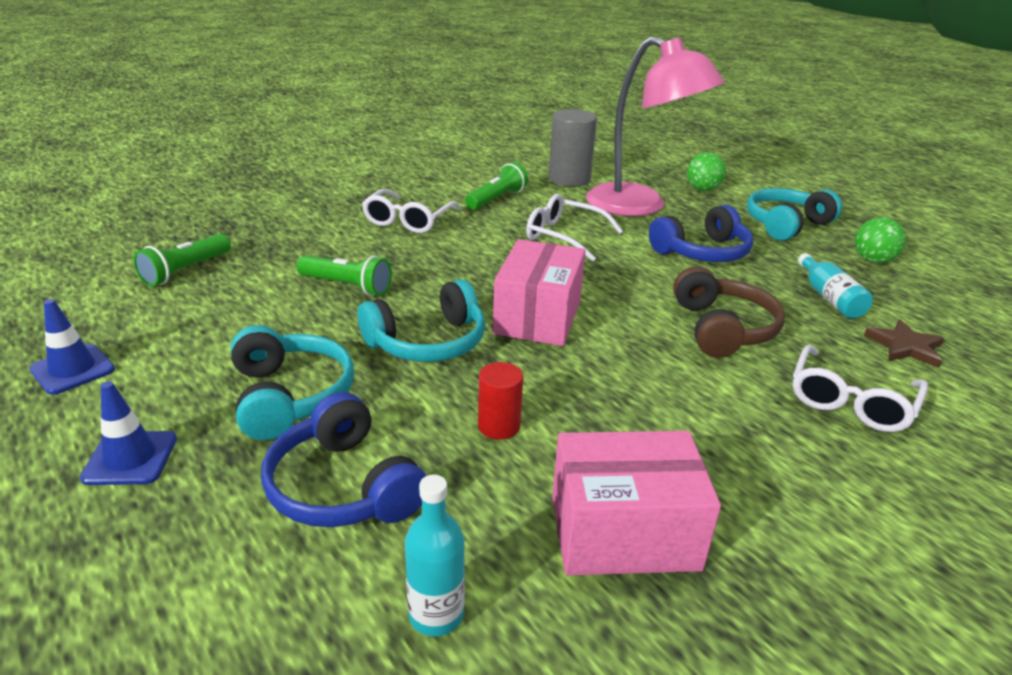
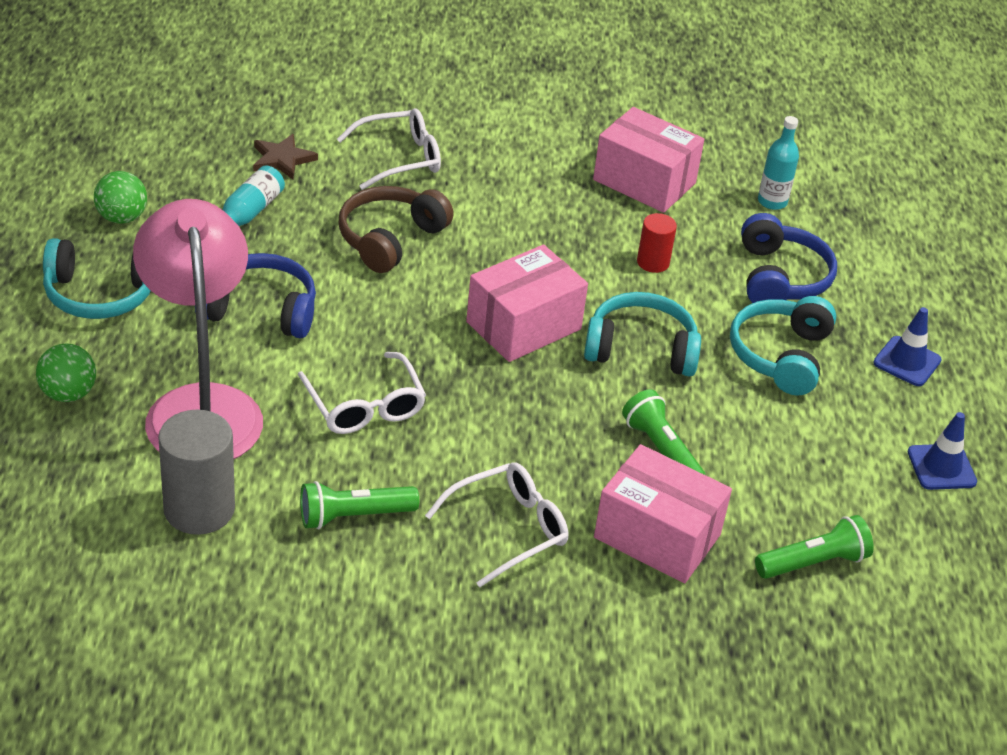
camera: 145 degrees left, 10 degrees up
(312, 247) = (657, 536): none -> pink box

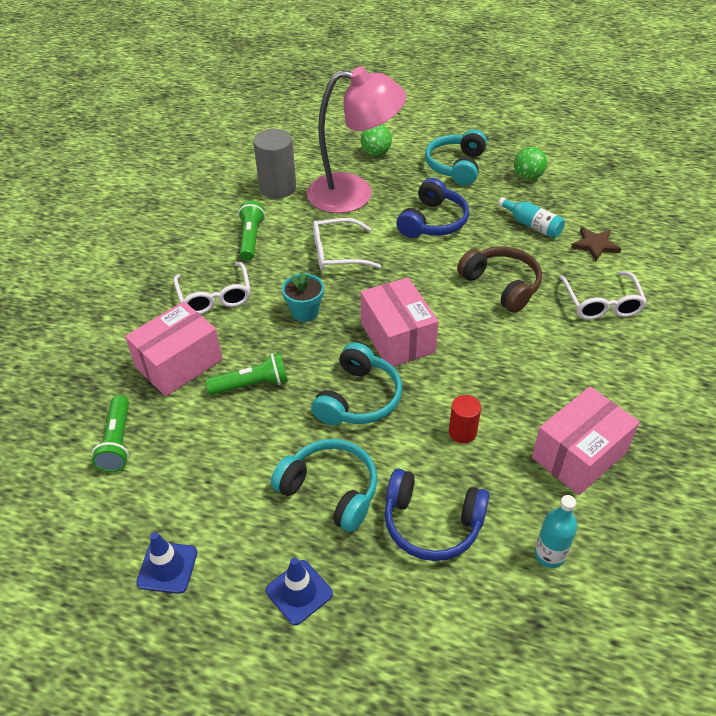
camera: 110 degrees right, 5 degrees up
(507, 421) = (305, 312): none -> turquoise flower pot

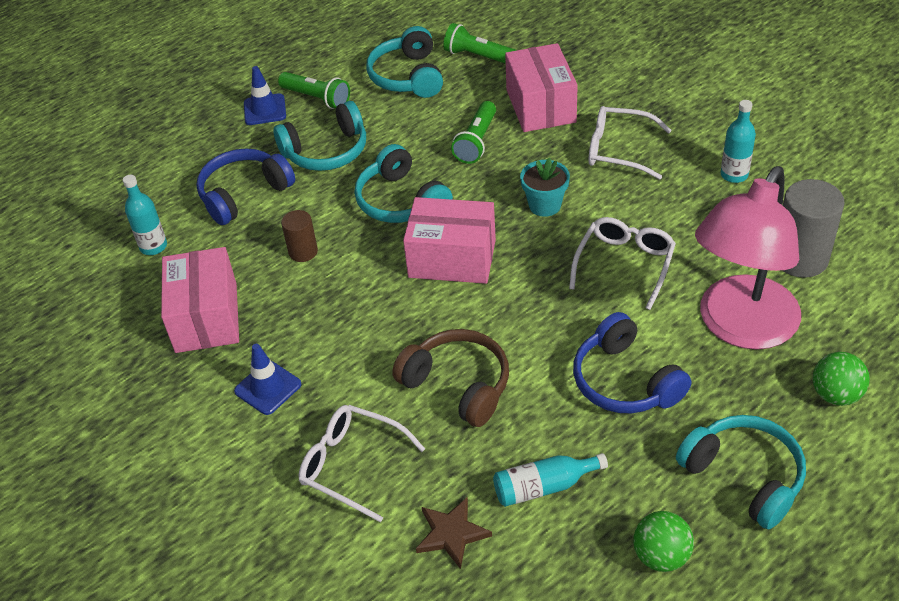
camera: 125 degrees right, 0 degrees up
(167, 567) = (344, 58): blue traffic cone -> blue traffic cone (268, 388)
(177, 485) = (408, 76): none -> turquoise headphones
(211, 233) = (734, 175): none -> turquoise bottle
(251, 238) = (703, 203): green flashlight -> green flashlight (316, 98)
(462, 432) = (303, 252): red cylinder -> brown cylinder
(501, 285) = (457, 385): brown headphones -> brown headphones turned 135 degrees counterclockwise

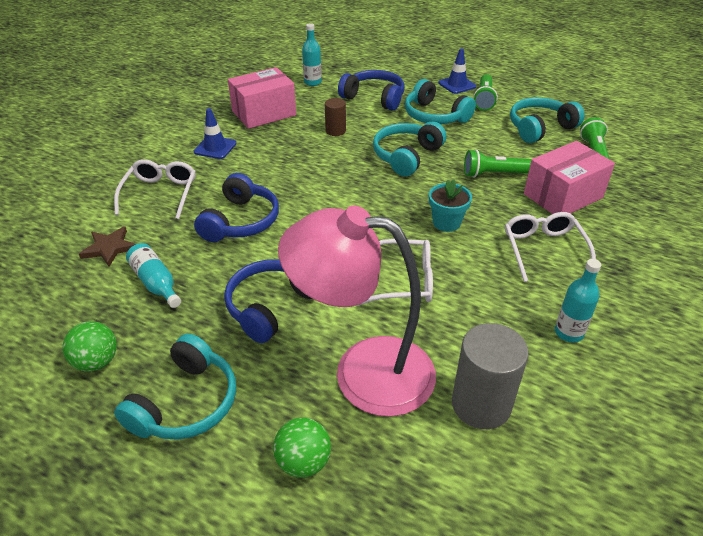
camera: 65 degrees right, 5 degrees down
(452, 258) = (362, 191): pink box -> none
(457, 385) = (240, 221): brown headphones -> blue headphones

